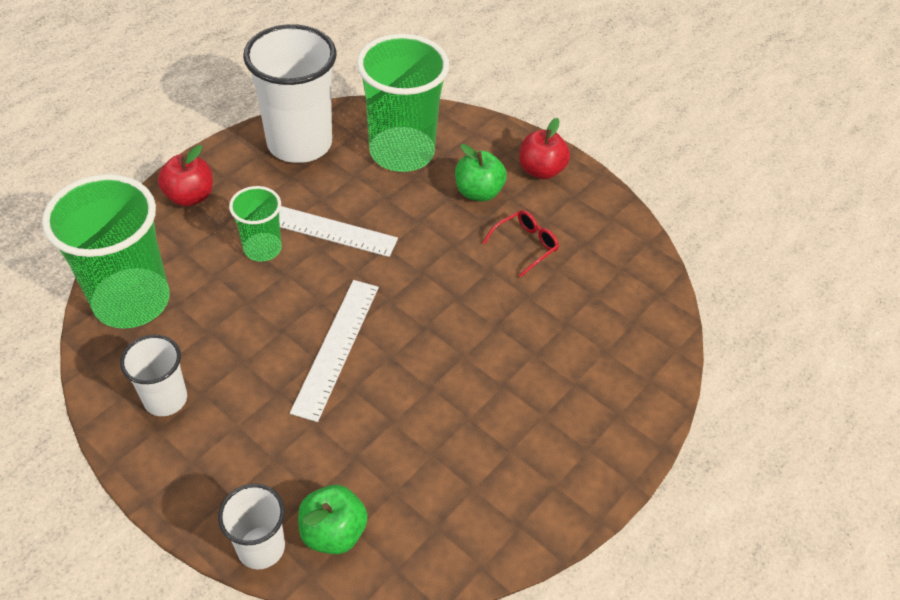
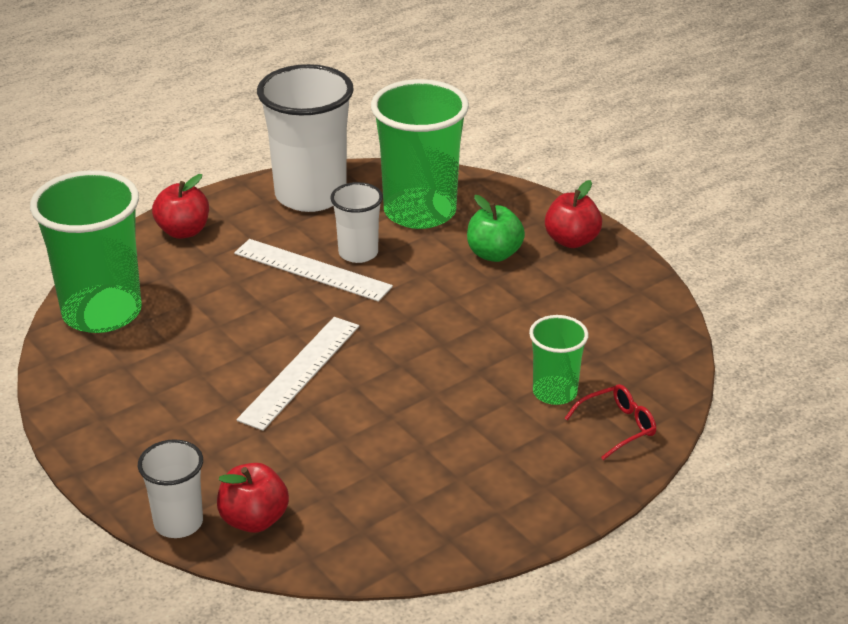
camera: 15 degrees right, 15 degrees down
(165, 399) = (115, 395): white cup -> white cup (358, 253)
(262, 248) = (246, 282): green cup -> green cup (554, 392)
(333, 531) = (254, 520): green apple -> red apple
(525, 245) = (532, 305): red glasses -> red glasses (617, 427)

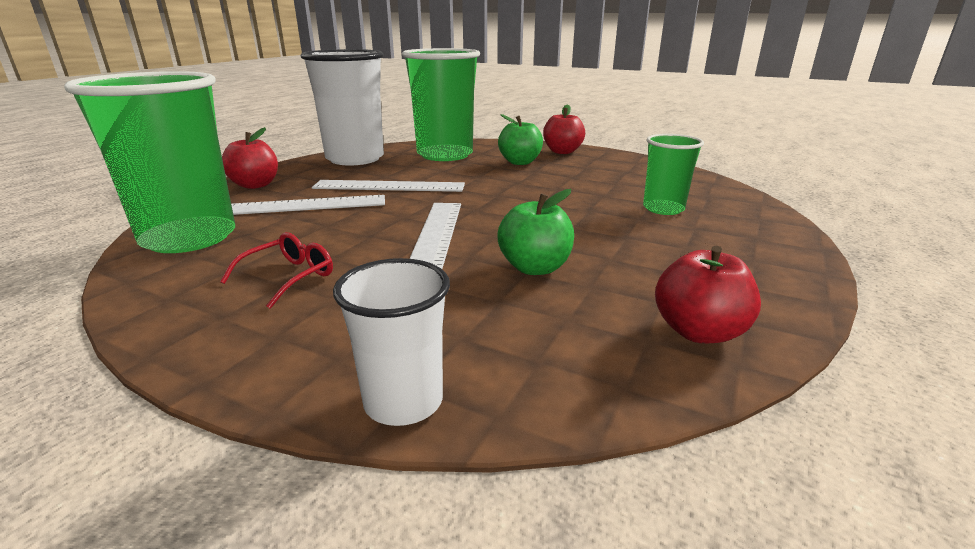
camera: 25 degrees left, 10 degrees down
(210, 285) = (300, 206): none -> white ruler
(254, 520) = (508, 366): red apple -> red apple (698, 331)
(350, 437) = (535, 268): none -> green apple
(358, 253) = (419, 175): white cup -> none
(617, 427) = (739, 216): red glasses -> red glasses (289, 277)

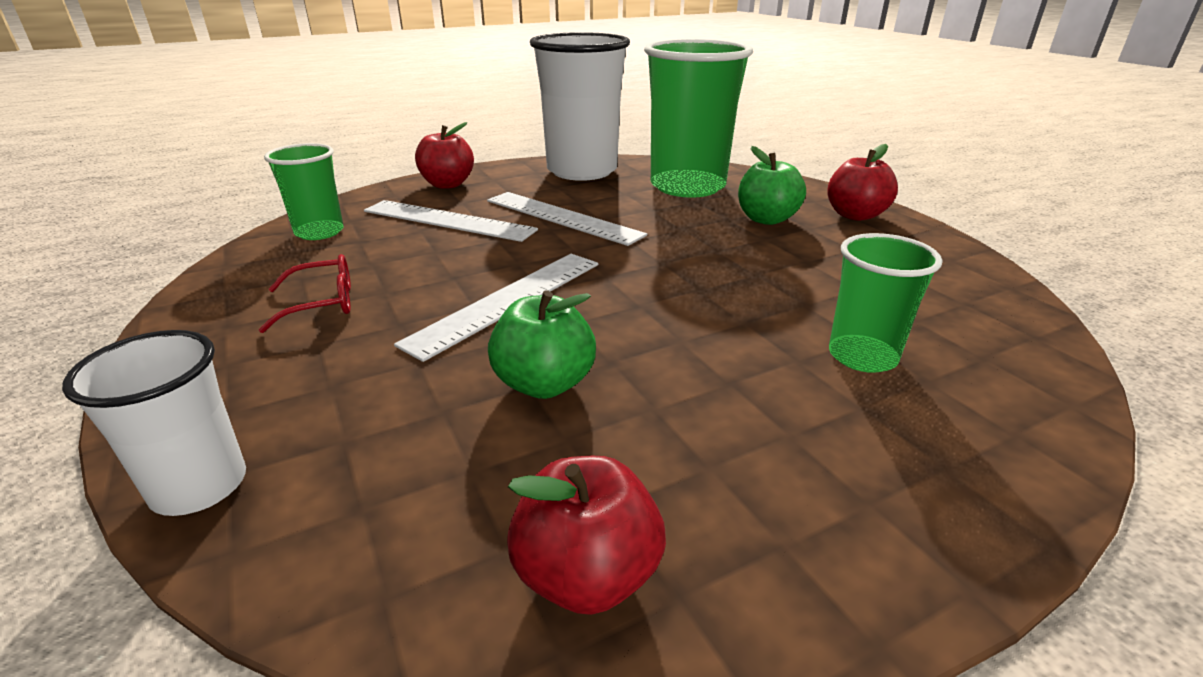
camera: 35 degrees right, 5 degrees up
(189, 238) = (319, 232): green cup -> green cup, size x0.53

